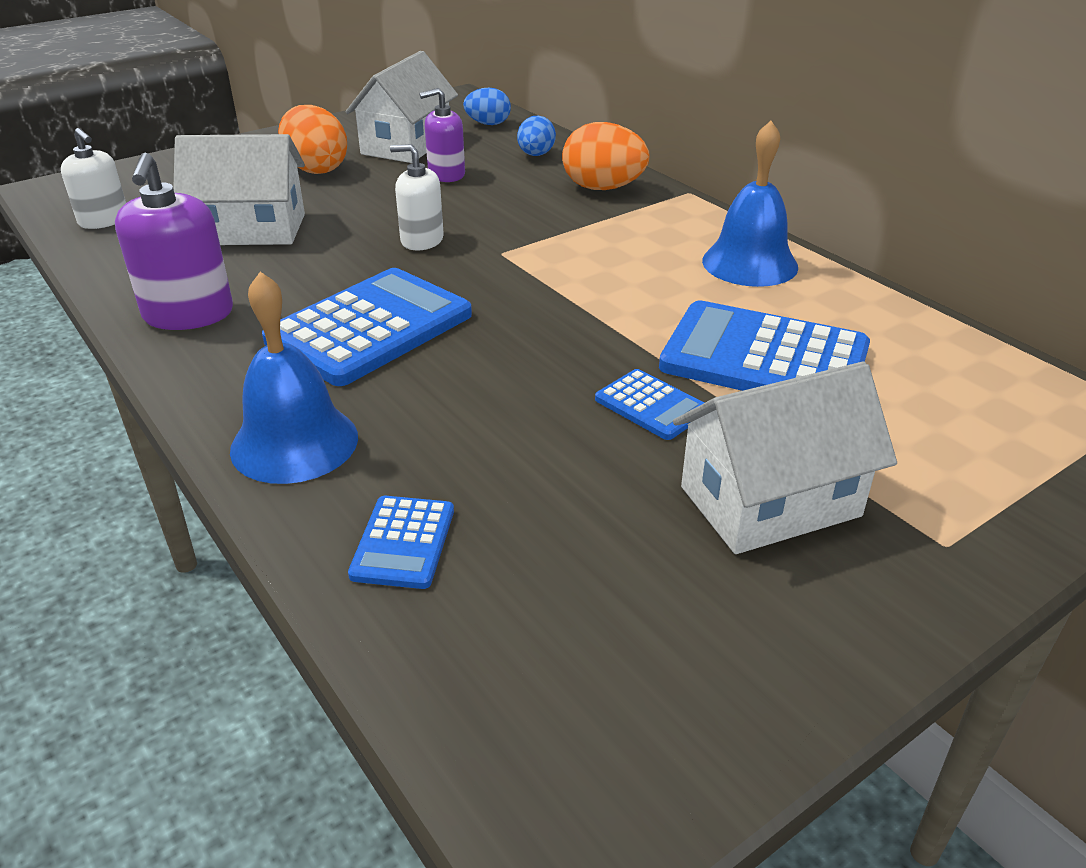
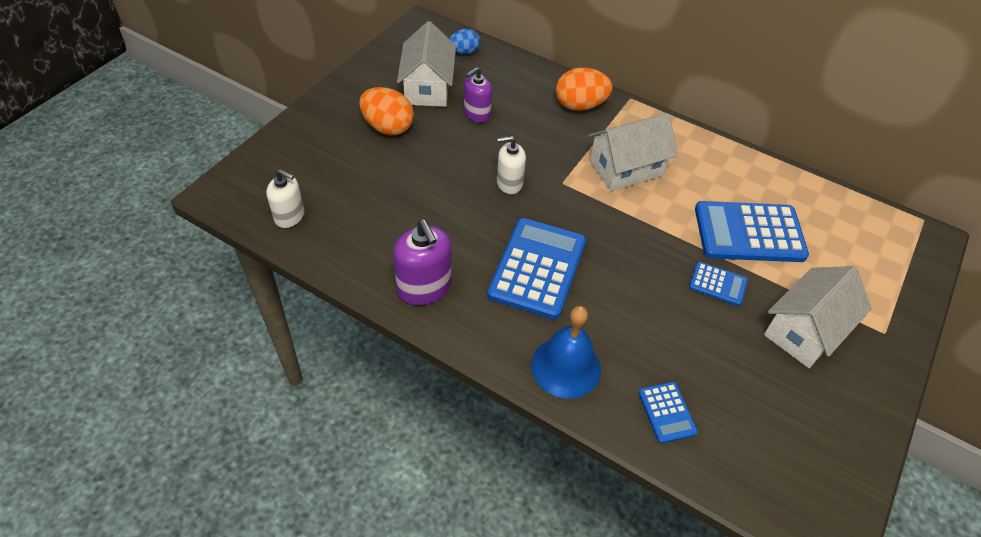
camera: 25 degrees left, 15 degrees up
(251, 229) = (396, 200): white house -> white house (626, 168)
(536, 155) = (518, 80): blue egg -> none
(749, 263) = (700, 157): blue bell -> none

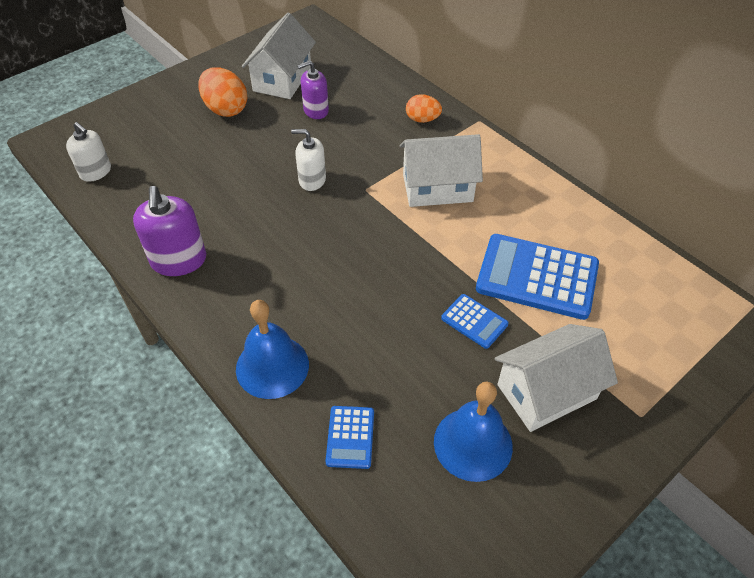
camera: 20 degrees right, 0 degrees up
(464, 52) = (334, 52): blue egg -> none
(537, 268) = (295, 265): blue calculator -> none
(580, 106) = (422, 119): orange egg -> orange egg, size x0.63
(769, 390) = (473, 443): none -> blue bell

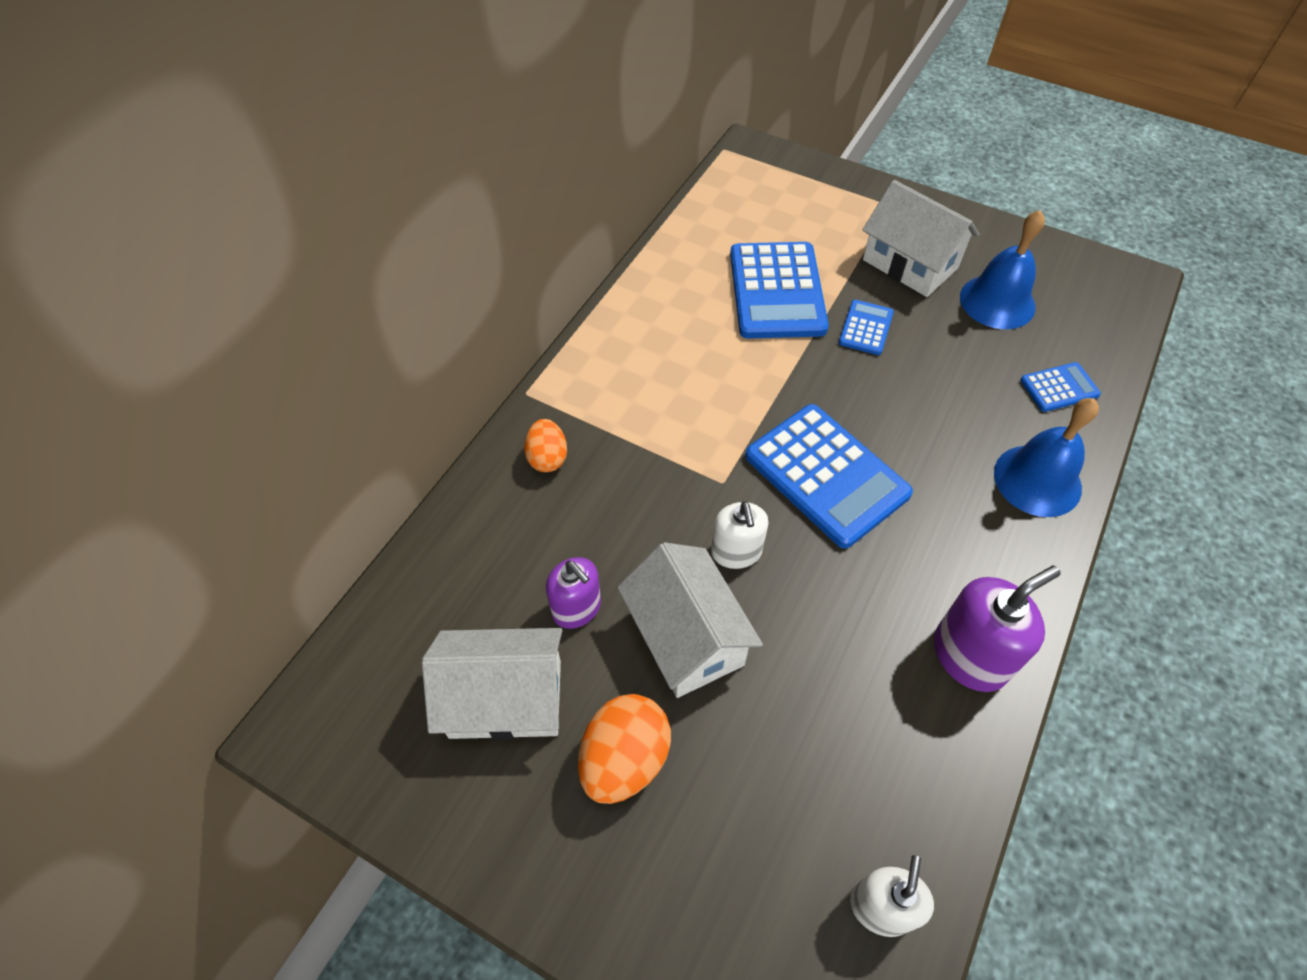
camera: 110 degrees left, 5 degrees up
(343, 242) = (826, 475): none -> blue calculator
(437, 188) = (683, 405): white house -> white house (686, 637)

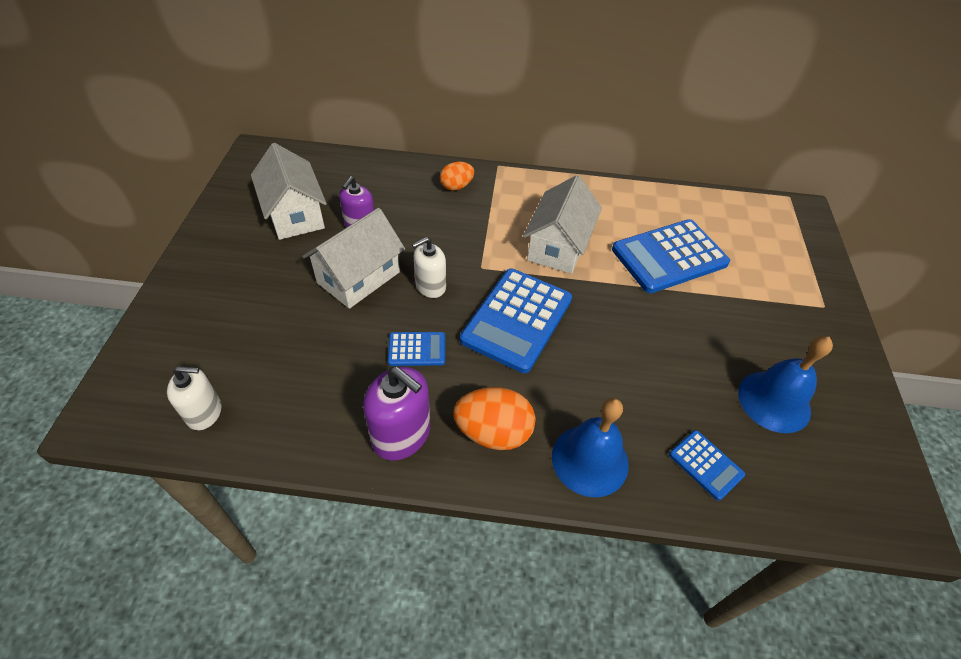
camera: 65 degrees right, 5 degrees down
(624, 759) = (272, 270): orange egg -> orange egg (493, 432)
(865, 328) = (672, 315): blue calculator -> blue calculator (417, 349)
(910, 264) = (766, 331): white house -> white house (558, 246)

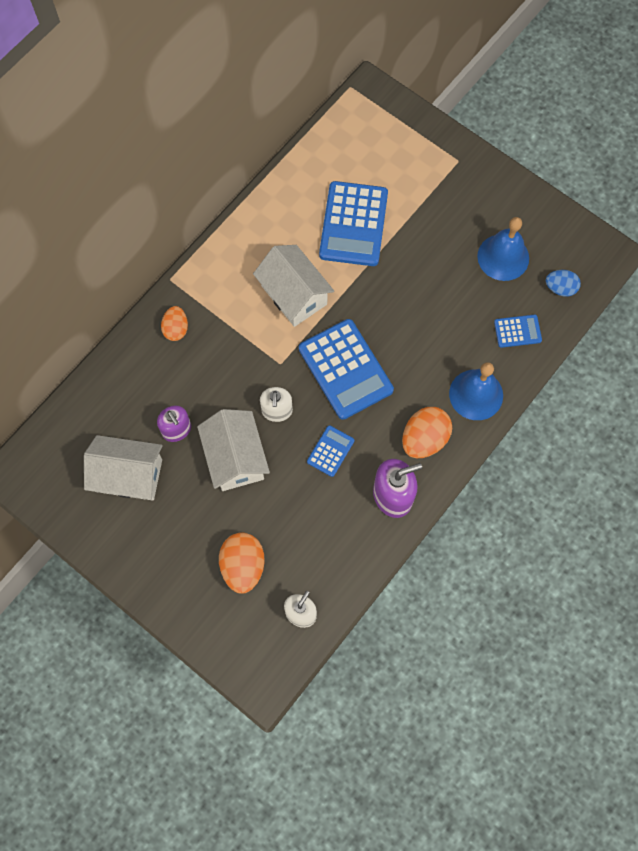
camera: 55 degrees left, 20 degrees up
(241, 335) = (243, 566): none -> orange egg
(804, 485) = (560, 288): none -> blue egg

